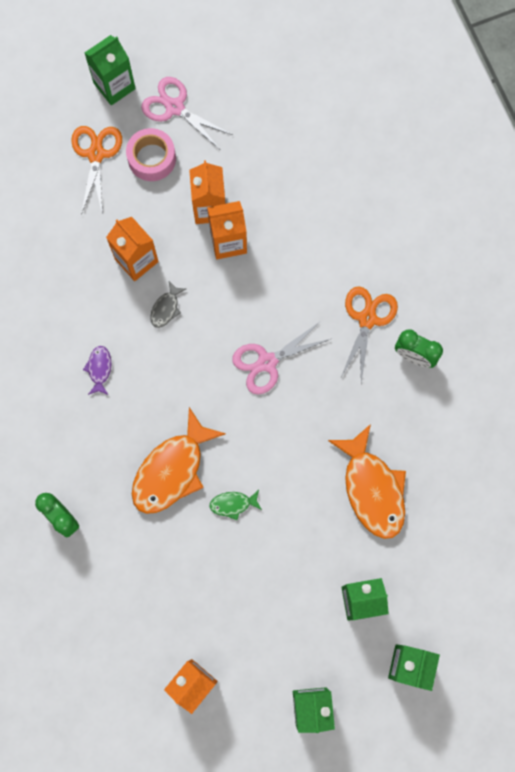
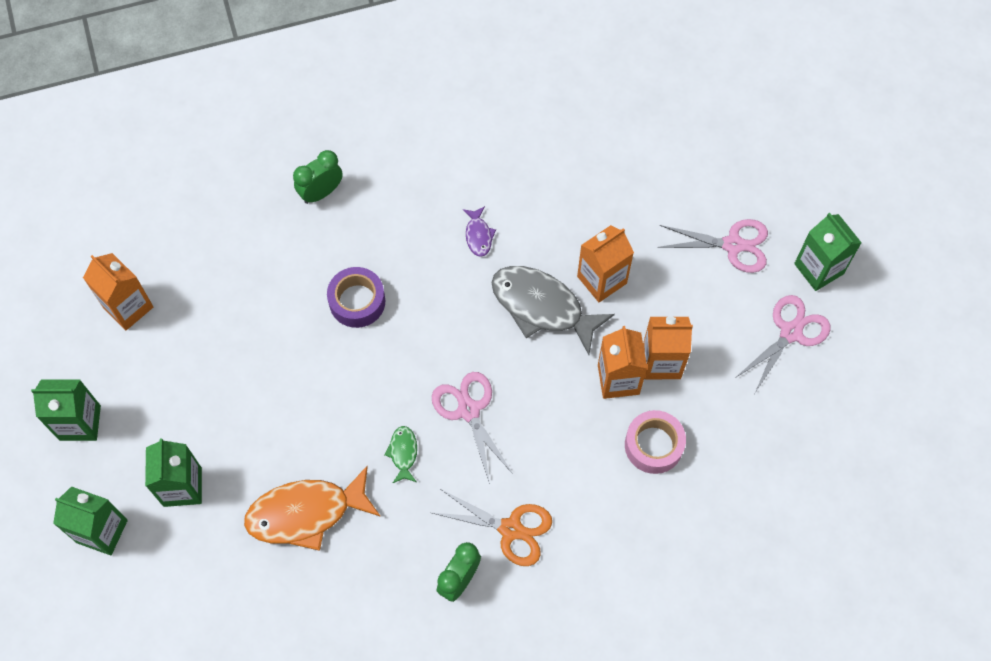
camera: 95 degrees right, 10 degrees down
(96, 154) = (732, 245): orange scissors -> pink scissors
(99, 369) = (478, 235): purple fish -> purple fish turned 75 degrees clockwise
(152, 158) = (726, 303): pink tape -> pink tape (653, 445)
(166, 308) = (542, 307): grey fish -> grey fish, size x2.21
(172, 470) = (357, 301): orange fish -> purple tape
(233, 504) = (310, 361): green fish -> green fish (403, 453)

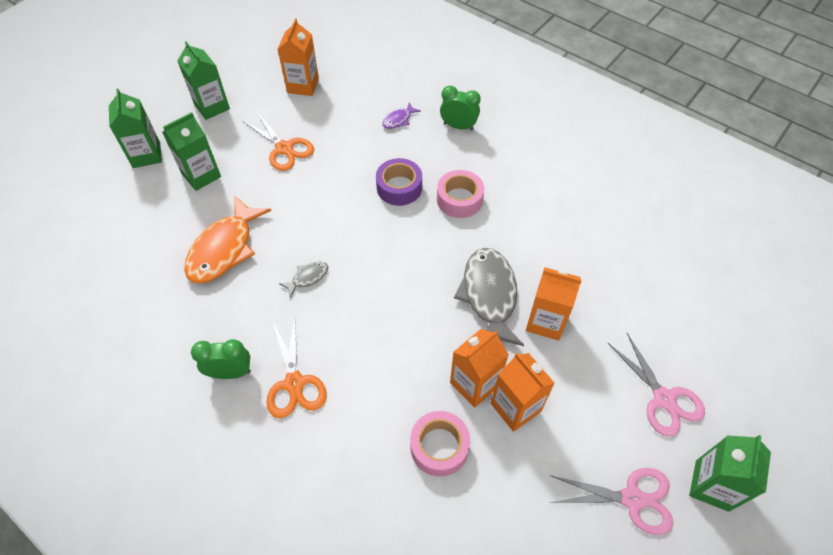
camera: 55 degrees right, 10 degrees down
(212, 381) = (284, 148): none -> orange scissors
(306, 513) = (224, 249): orange fish -> orange fish turned 105 degrees counterclockwise
(403, 453) = (308, 278): green fish -> grey fish
(416, 256) = (459, 199): none -> pink tape
(468, 410) = (370, 298): pink scissors -> none
(478, 235) = (508, 224): purple fish -> purple fish (398, 120)

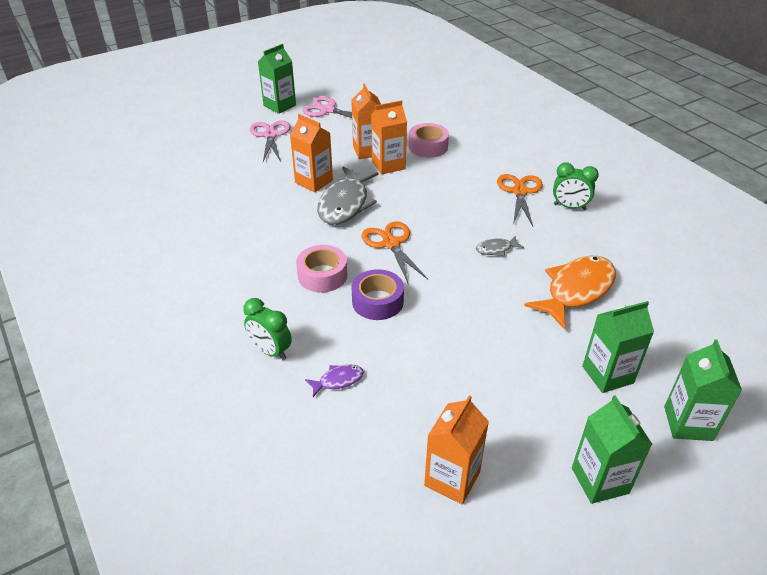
camera: 160 degrees left, 15 degrees down
(284, 148) = (498, 382): orange scissors -> orange scissors (391, 243)

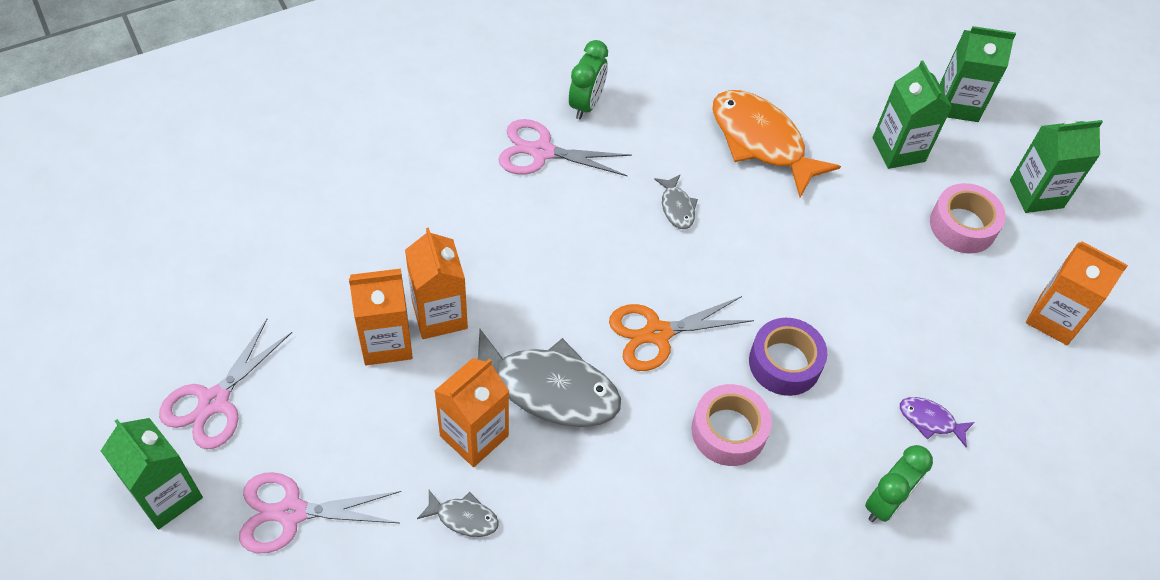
camera: 90 degrees left, 15 degrees up
(266, 182) = (463, 517): none -> grey fish
(338, 380) = (930, 420): purple fish -> purple fish turned 45 degrees counterclockwise
(428, 147) = (390, 249): pink tape -> pink tape (962, 225)
(519, 191) = (542, 152): orange scissors -> pink scissors

